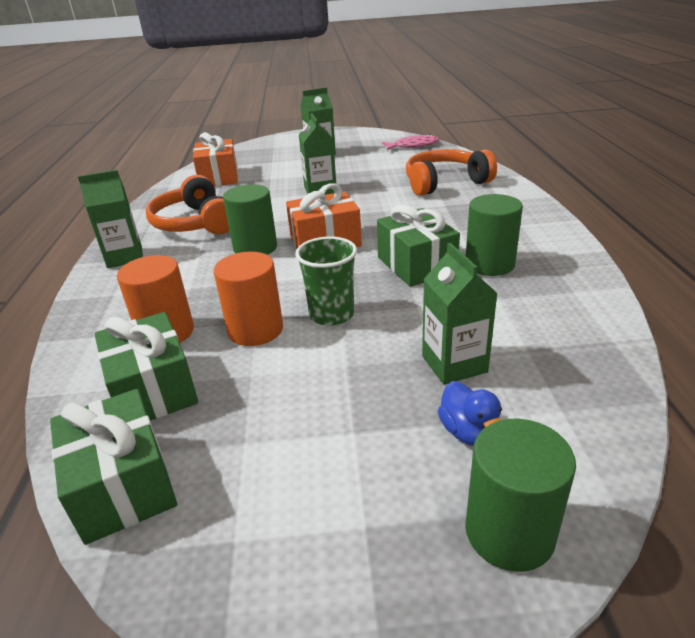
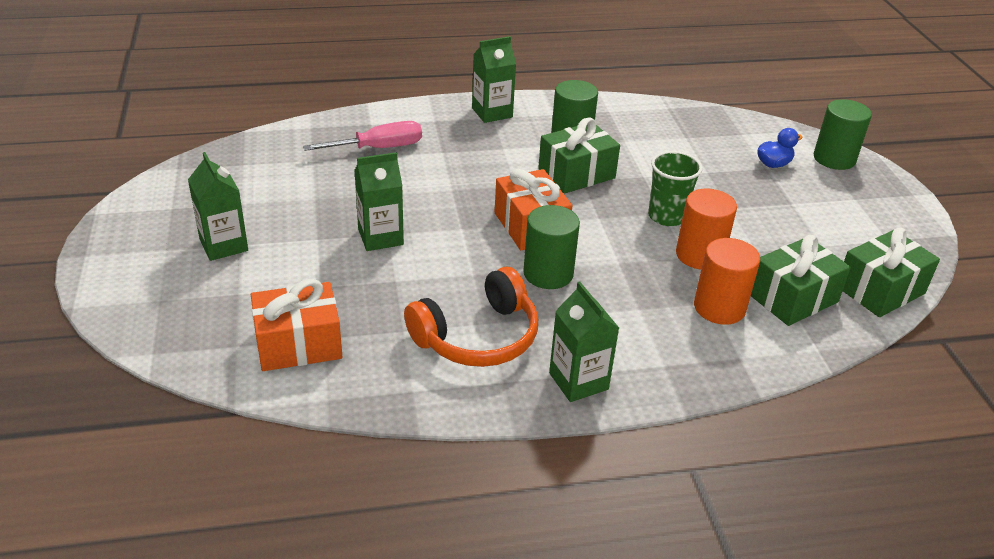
camera: 100 degrees left, 5 degrees up
(413, 146) = (228, 163): pink fish -> none
(444, 183) = (378, 148): orange headphones -> pink screwdriver
(454, 364) = (712, 164): green carton -> green carton (492, 113)

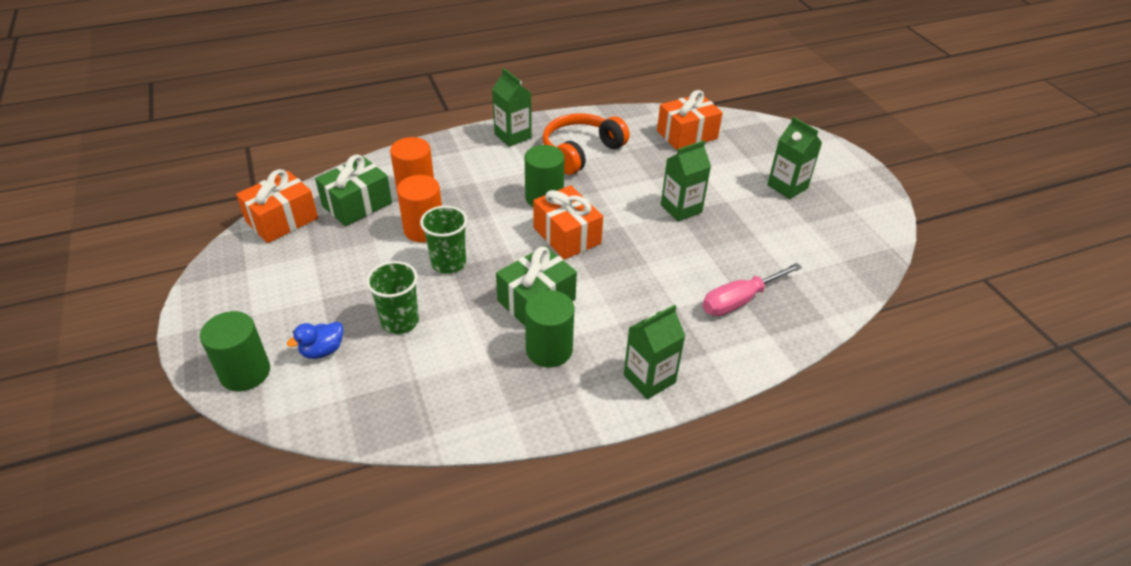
camera: 170 degrees right, 5 degrees up
(708, 175) = (400, 321): none -> green cup
(880, 290) = (282, 220): green gift -> orange gift

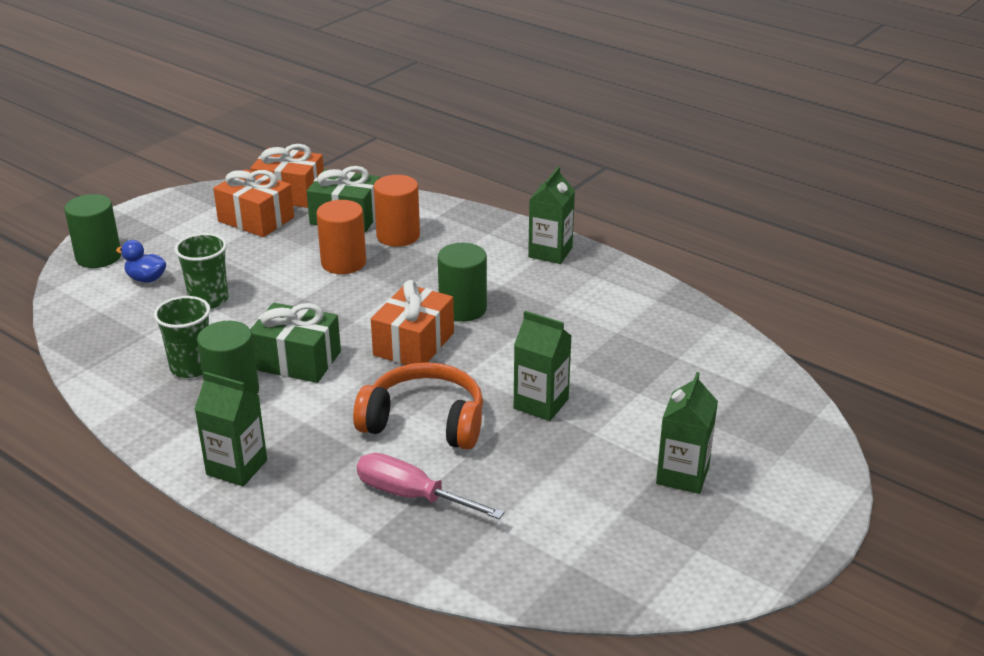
camera: 60 degrees right, 10 degrees down
(448, 263) = (307, 294): green cup -> green cup (191, 367)
(581, 151) = (573, 302): orange headphones -> orange headphones (425, 421)
(687, 135) = (701, 363): orange gift -> orange gift (256, 219)

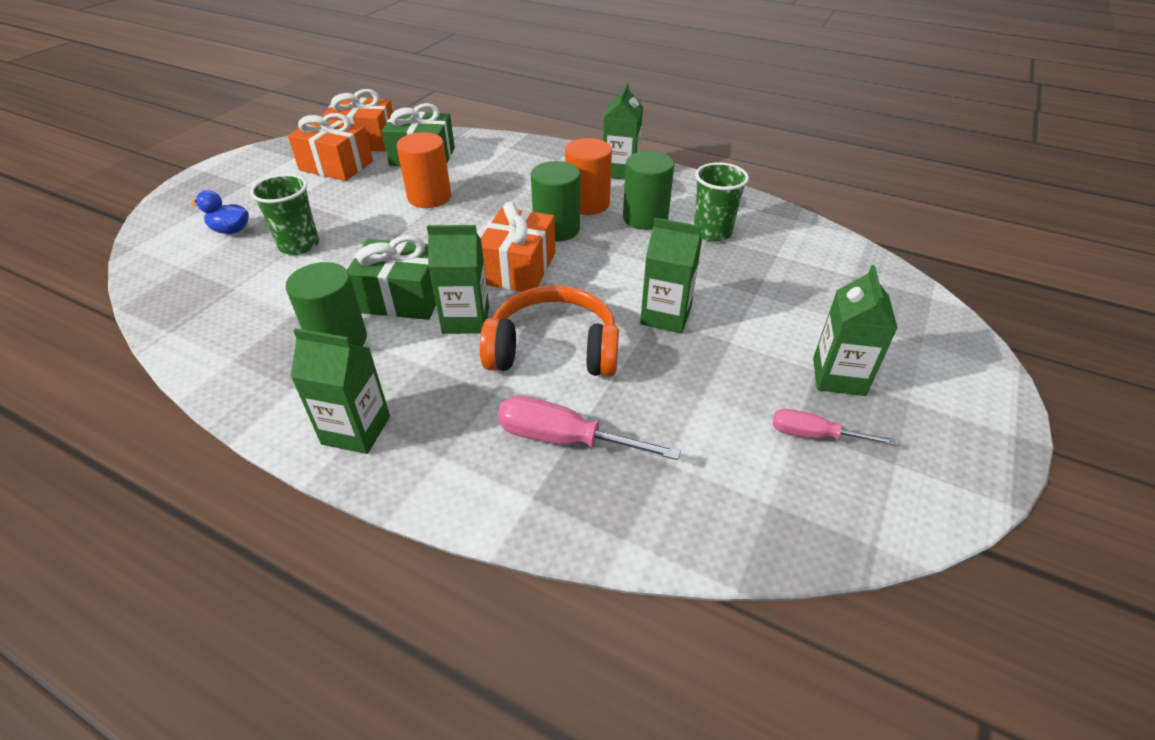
camera: 10 degrees left, 10 degrees up
(98, 257) = (179, 213): green cylinder -> green cylinder (645, 218)
(191, 367) = (288, 317): green cup -> green cup (712, 232)
(351, 386) = (466, 319): none -> green carton
(398, 236) = (476, 169): orange cylinder -> orange cylinder (587, 204)
(635, 519) = (814, 435): none -> pink screwdriver

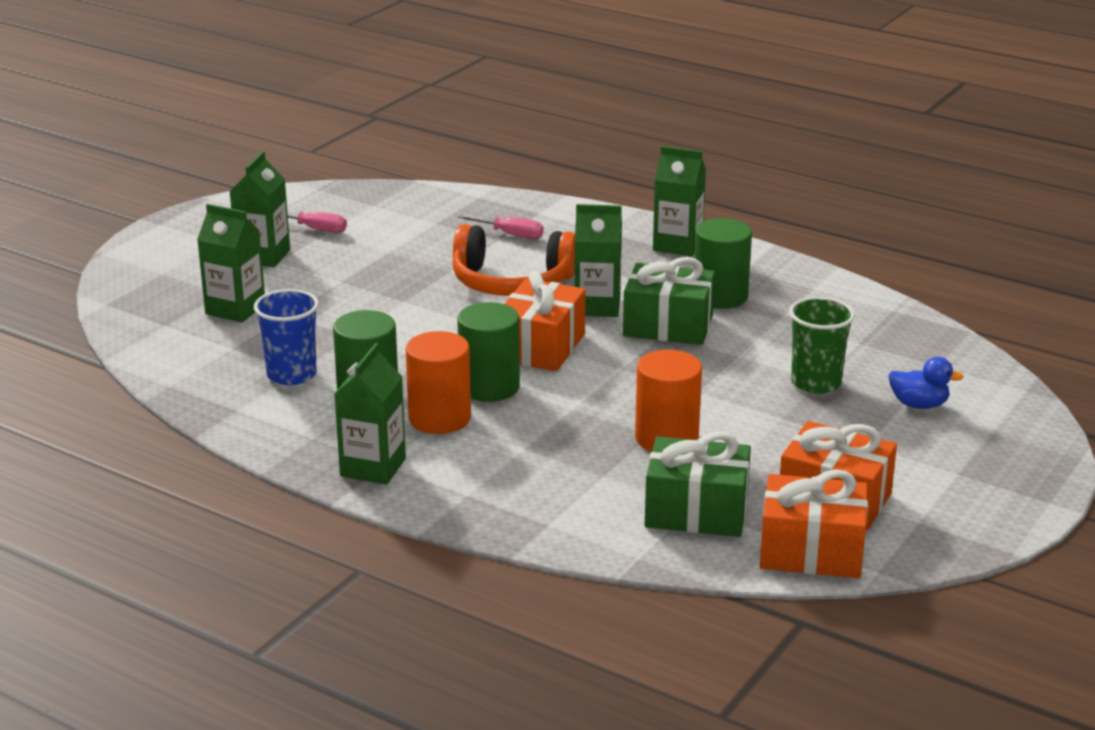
camera: 175 degrees left, 15 degrees down
(565, 439) = (510, 234): pink screwdriver -> pink screwdriver, size x0.64
(665, 316) = (393, 300): green carton -> green carton (235, 309)
(712, 232) = (291, 374): green cup -> blue cup

